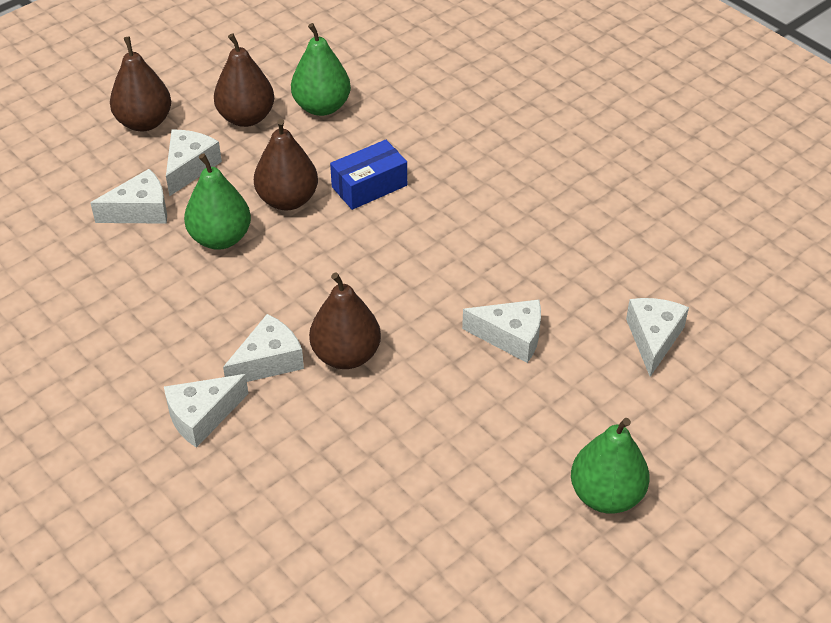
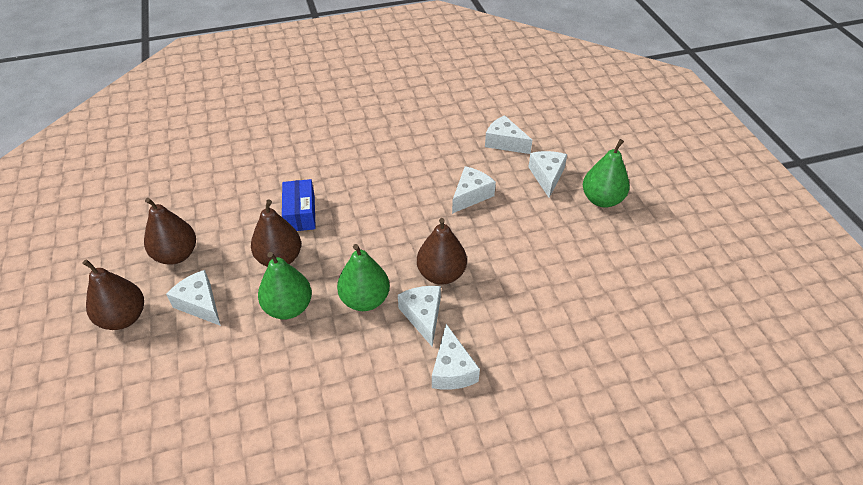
camera: 65 degrees left, 0 degrees up
(140, 211) = (221, 349): white cheese -> white cheese (547, 176)
(322, 107) = (203, 211): green pear -> green pear (365, 300)

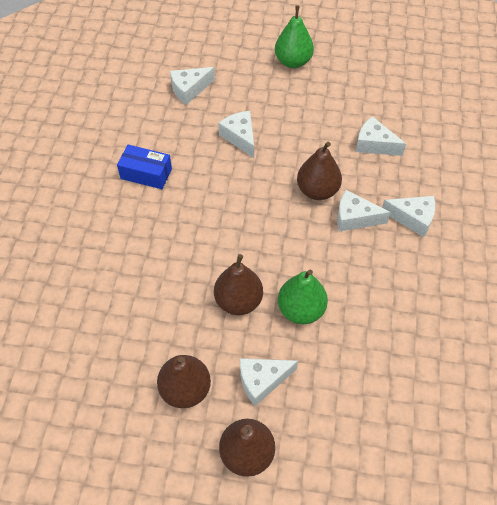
camera: 65 degrees left, 10 degrees up
(300, 213) = (188, 268): blue box -> blue box (146, 174)
(365, 300) = (319, 251): green pear -> none
(547, 176) = (248, 81): white cheese -> white cheese (374, 144)

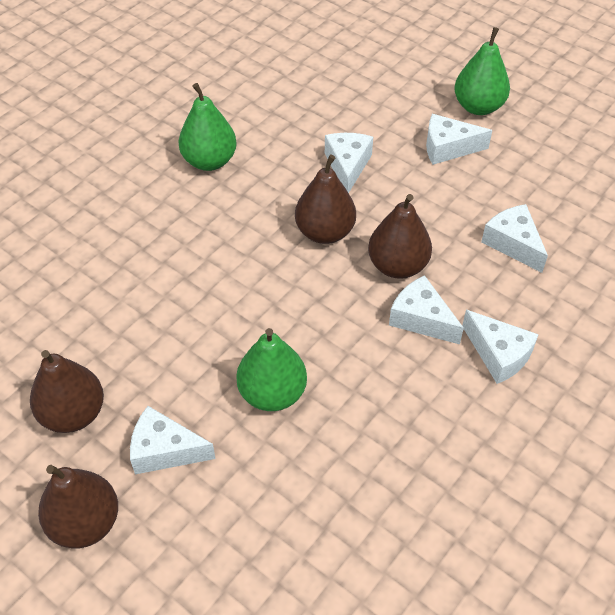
camera: 30 degrees right, 5 degrees down
(146, 174) = (209, 161): blue box -> green pear
(189, 89) = (327, 90): white cheese -> white cheese (448, 148)
(238, 301) = (206, 347): brown pear -> brown pear (325, 232)

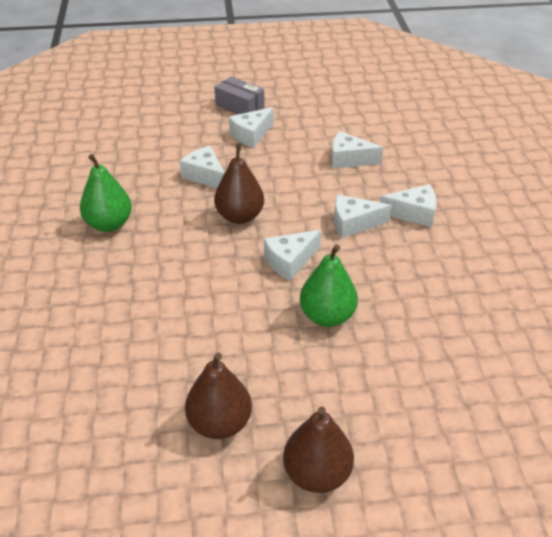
camera: 45 degrees left, 10 degrees down
(165, 450) = (308, 394): white cheese -> white cheese (289, 261)
(397, 266) = (305, 207): brown pear -> none
(478, 107) = (240, 106): green pear -> grey box

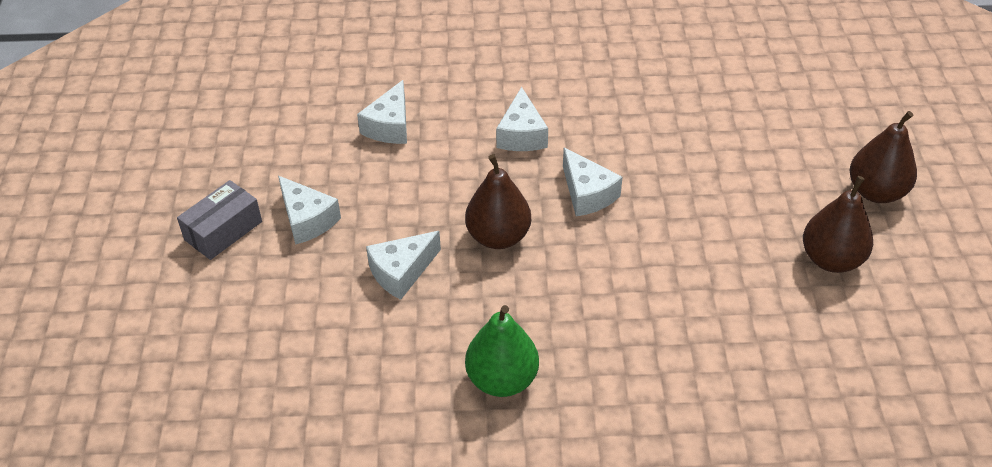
camera: 85 degrees left, 5 degrees up
(327, 316) = (676, 169): green pear -> none
(413, 213) = (507, 84): white cheese -> none

